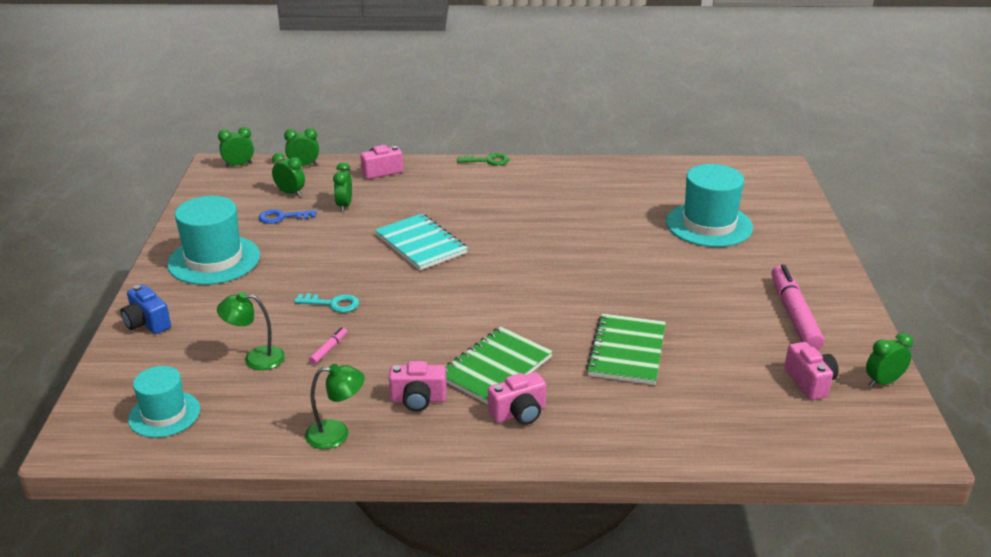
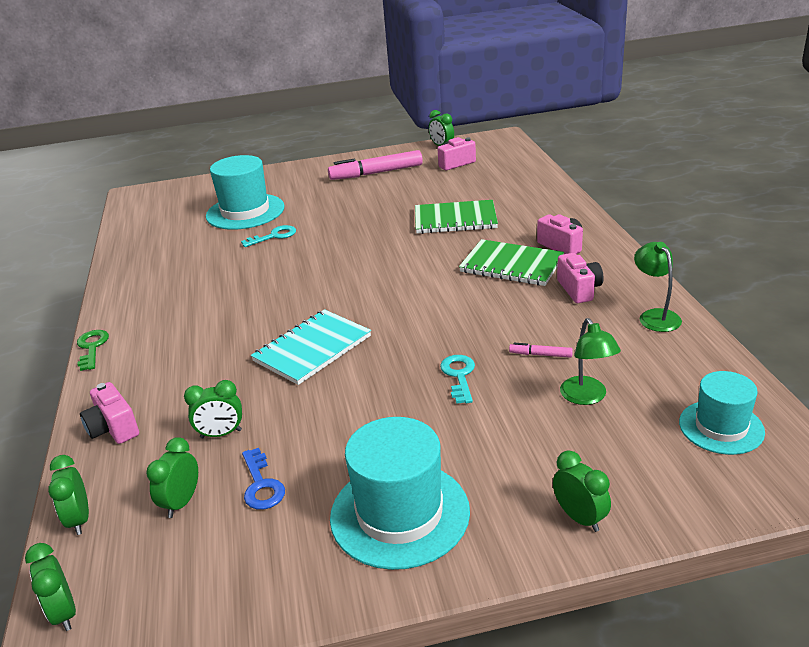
camera: 100 degrees left, 0 degrees up
(147, 323) = (580, 518): blue camera -> green clock
(640, 238) = (274, 236): none -> turquoise key

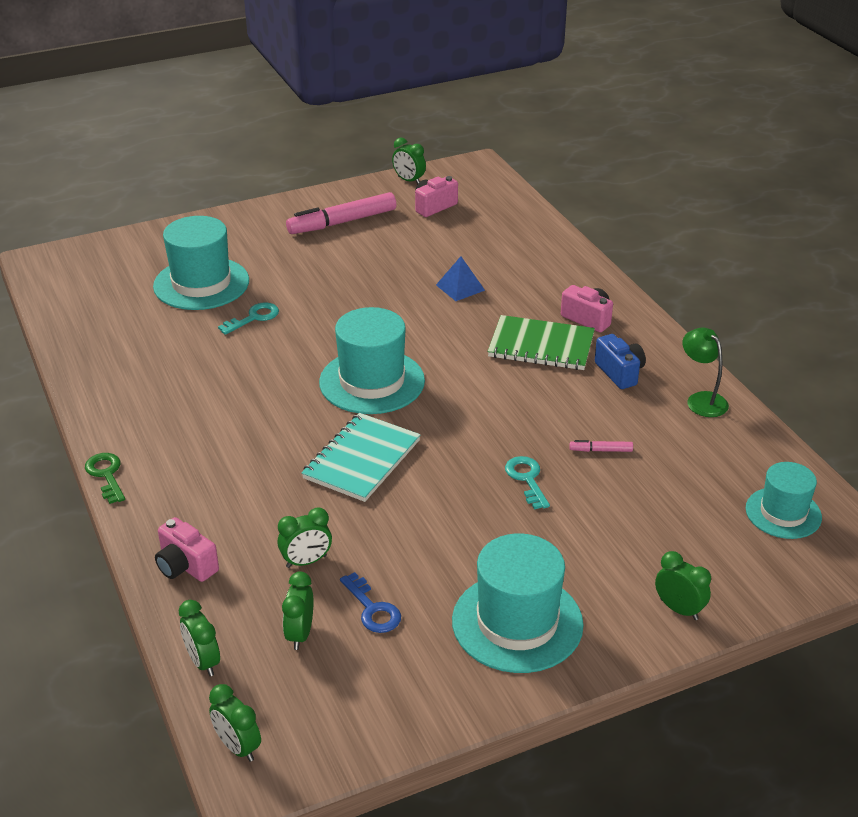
camera: 15 degrees left, 5 degrees up
(349, 287) = (372, 381): none -> turquoise hat
(455, 219) = (460, 287): green notebook -> blue pyramid
(579, 290) = (619, 373): pink camera -> blue camera
(587, 397) = (657, 492): green lamp -> none

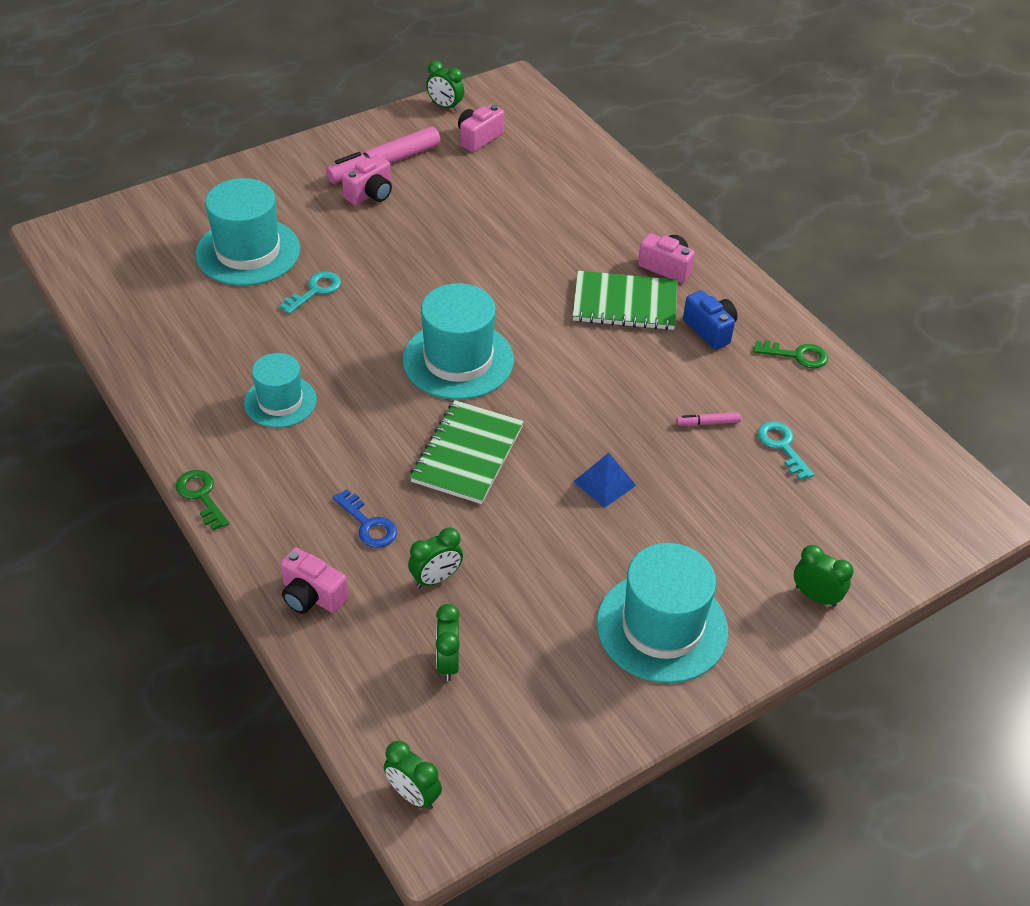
camera: 10 degrees left, 10 degrees up
(203, 662) = (355, 704): green clock -> none
(323, 245) = (370, 194): none -> pink camera
(362, 459) = (467, 454): turquoise notebook -> green notebook
(372, 609) = (515, 626): blue key -> blue key (368, 524)
(460, 287) = (527, 238): blue pyramid -> blue pyramid (604, 483)
(527, 479) = (640, 463): turquoise key -> turquoise key (782, 446)
(701, 400) = (797, 355): green lamp -> green key
(783, 513) = (897, 479): turquoise hat -> turquoise hat (280, 401)

